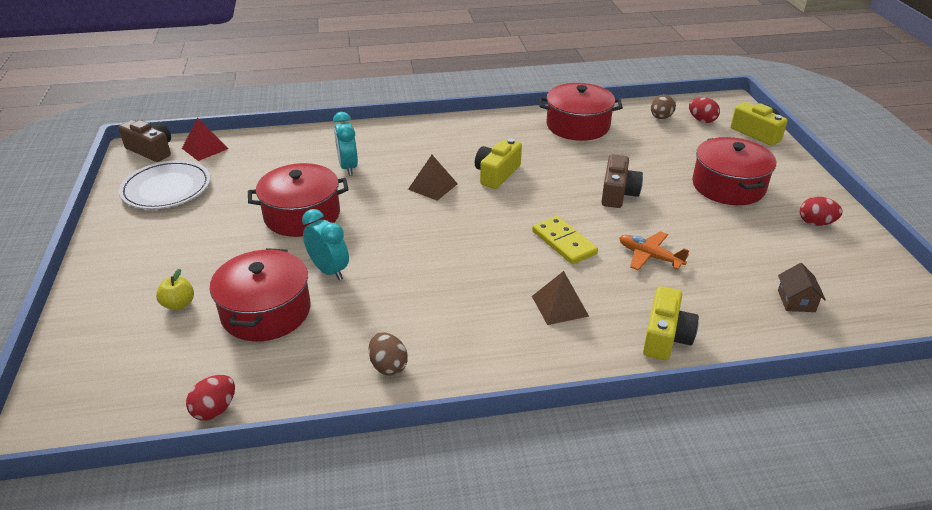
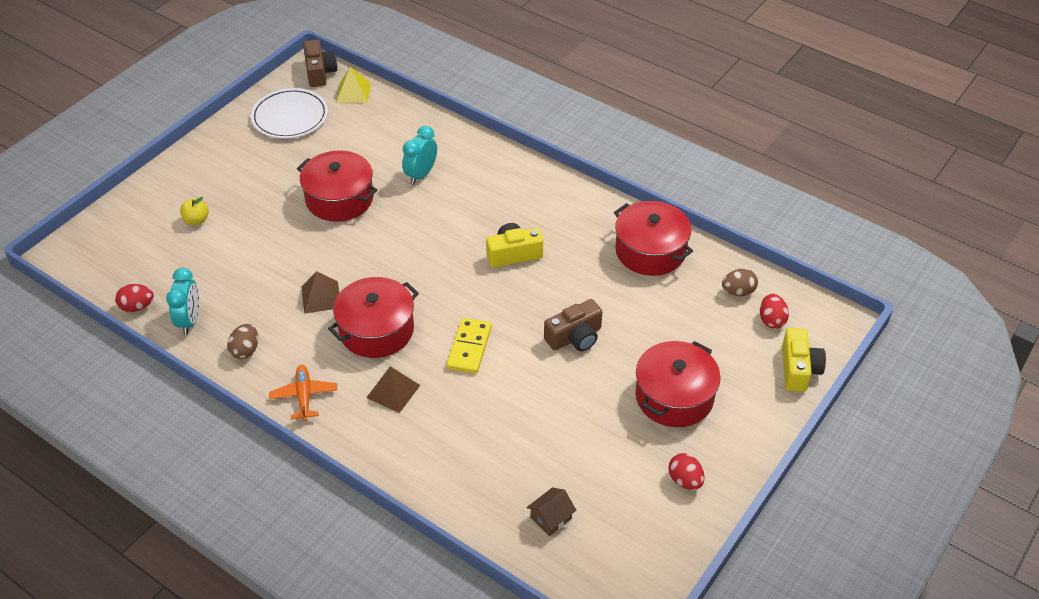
camera: 45 degrees right, 10 degrees up
(205, 148) = (353, 92): red pyramid -> yellow pyramid
(266, 311) = (232, 261): red pot -> red pot (376, 330)
(329, 270) = (299, 257): turquoise clock -> turquoise clock (190, 320)
(432, 186) = (453, 233): brown pyramid -> brown pyramid (321, 297)
(649, 256) = (509, 404): orange plane -> orange plane (304, 396)
(665, 337) = (422, 465): yellow camera -> none

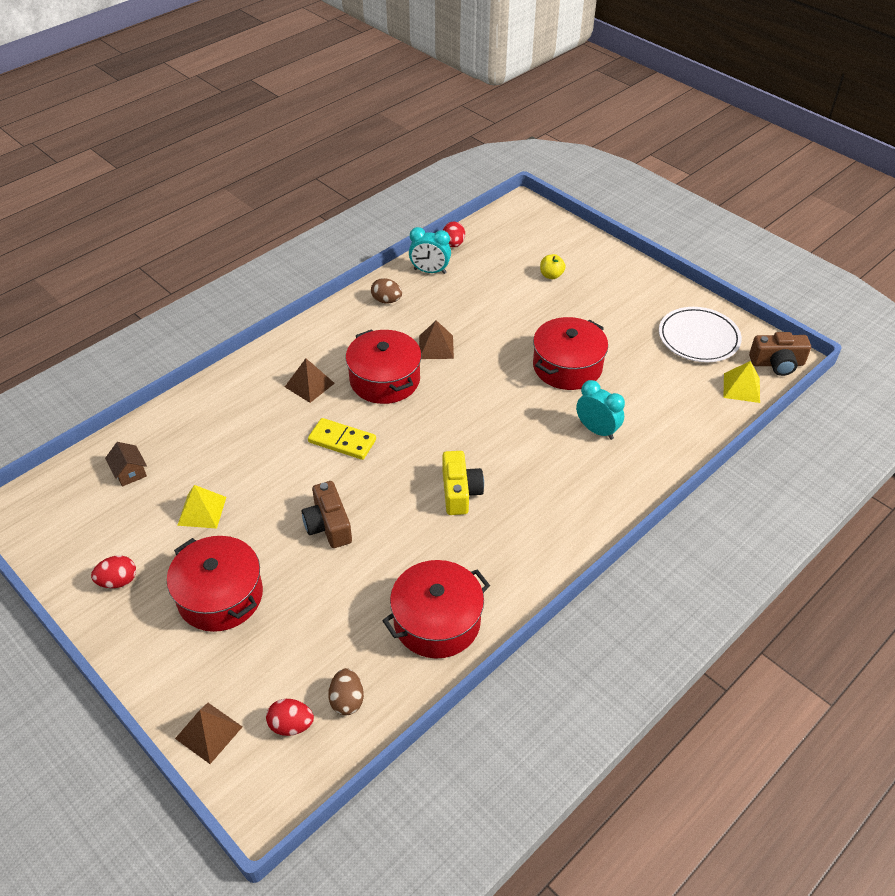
camera: 100 degrees right, 0 degrees up
(304, 396) = (325, 331): orange plane -> none
(584, 438) = (202, 511): none -> yellow pyramid
(798, 369) = (209, 732): yellow camera -> brown pyramid

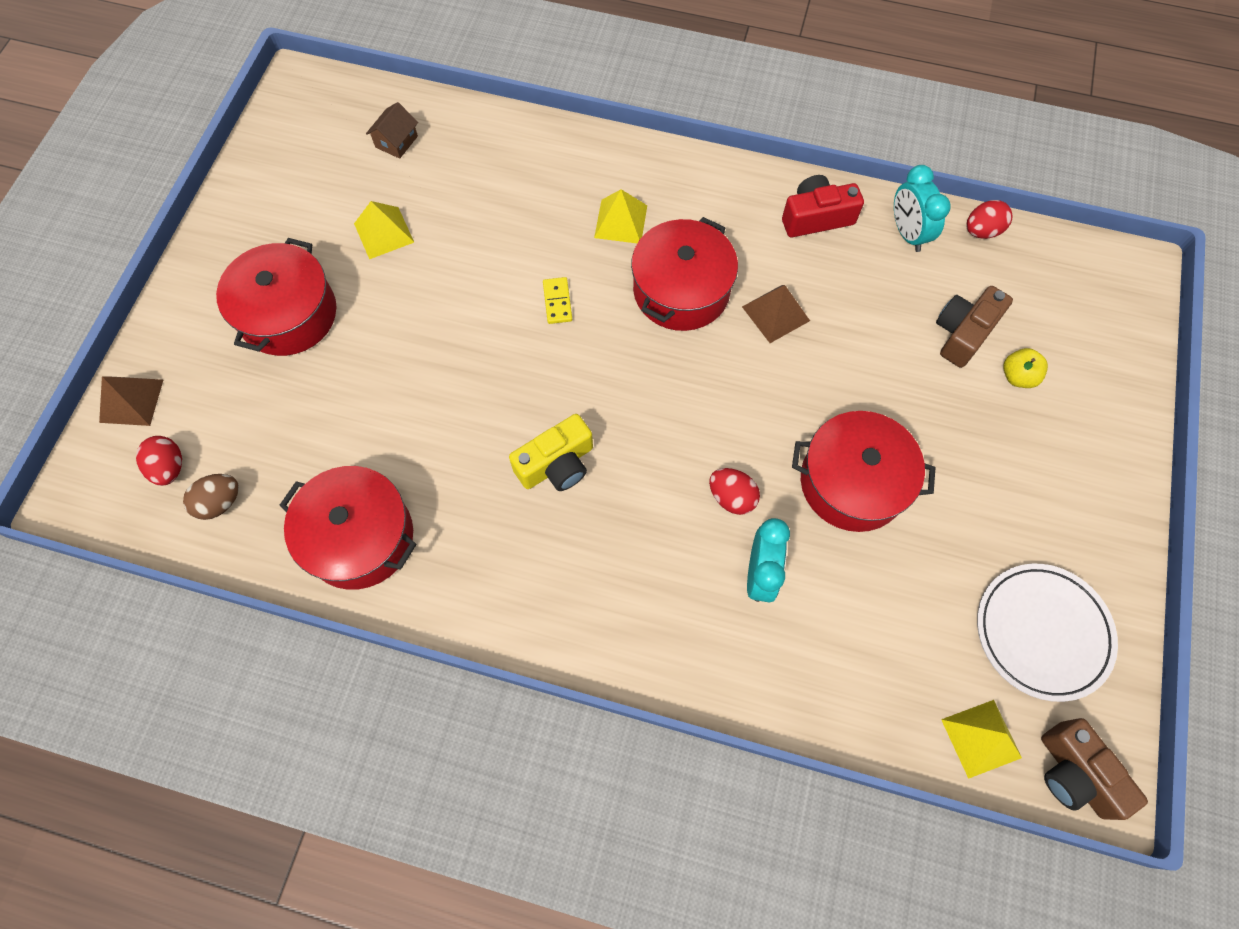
camera: 60 degrees right, 20 degrees up
(118, 581) = (261, 219): red egg -> red egg (731, 497)
(309, 385) = (621, 221): brown pyramid -> yellow pyramid
(328, 525) = (431, 357): brown camera -> brown camera (963, 333)
(342, 441) = (557, 302): yellow domino -> yellow domino, size x0.61
(386, 300) = (816, 217): brown egg -> red camera

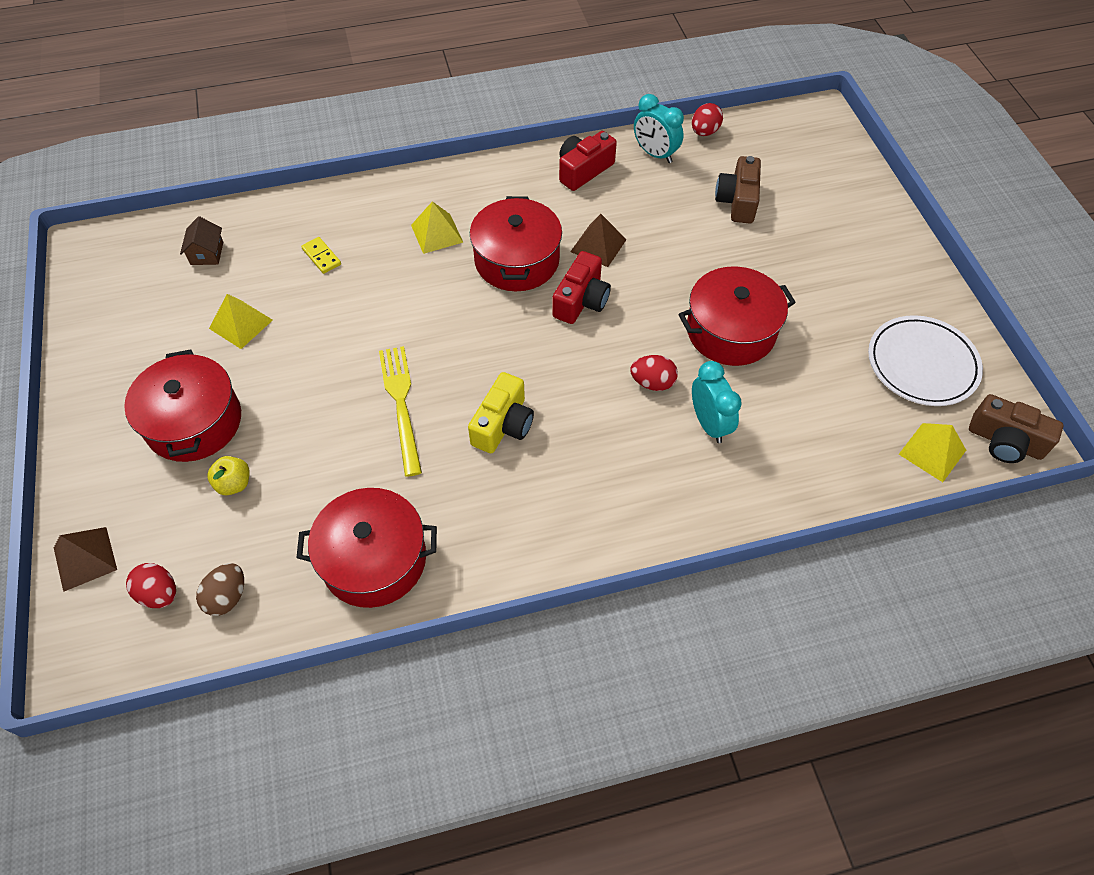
camera: 30 degrees left, 10 degrees down
(476, 391) = (401, 404): none -> yellow fork
(557, 302) = (424, 310): yellow domino -> yellow domino (321, 257)
(718, 368) = (581, 300): none -> red camera
(1017, 376) = (792, 212): yellow apple -> yellow apple (234, 484)

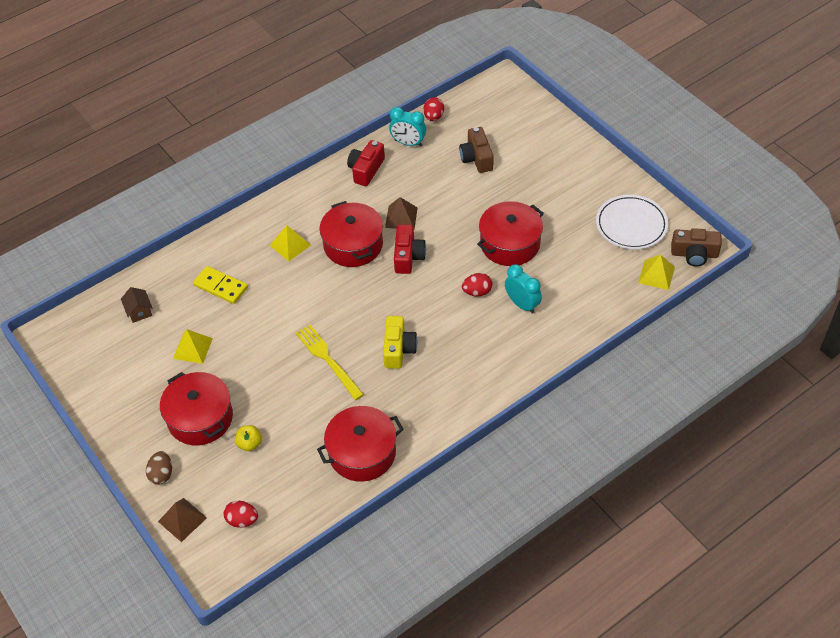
camera: 20 degrees left, 5 degrees down
(227, 597) = (285, 506): brown egg -> brown egg (161, 474)
(321, 257) = (220, 286): yellow domino -> yellow domino, size x1.64

